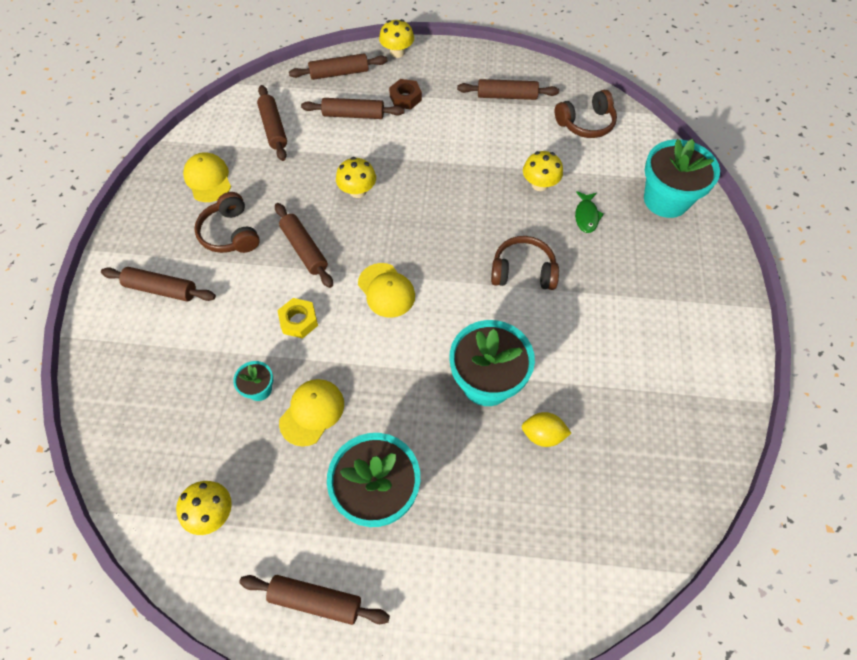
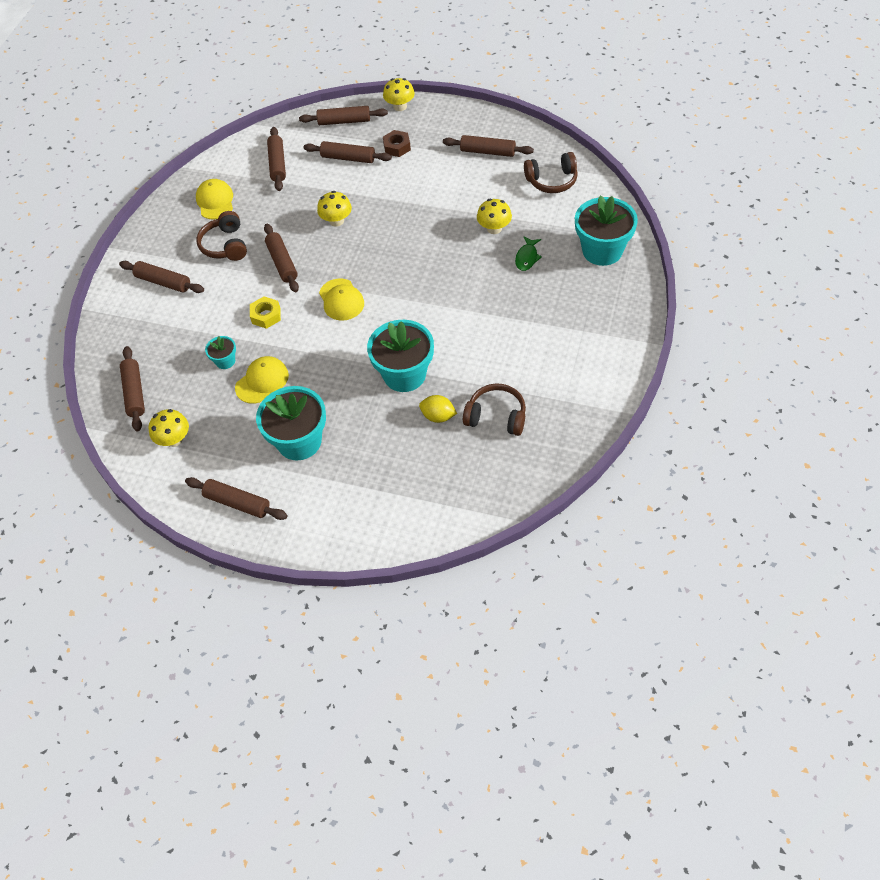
camera: 15 degrees right, 5 degrees down
(147, 449) = (134, 393): none -> brown rolling pin
(523, 271) = (458, 296): brown headphones -> brown headphones (496, 416)

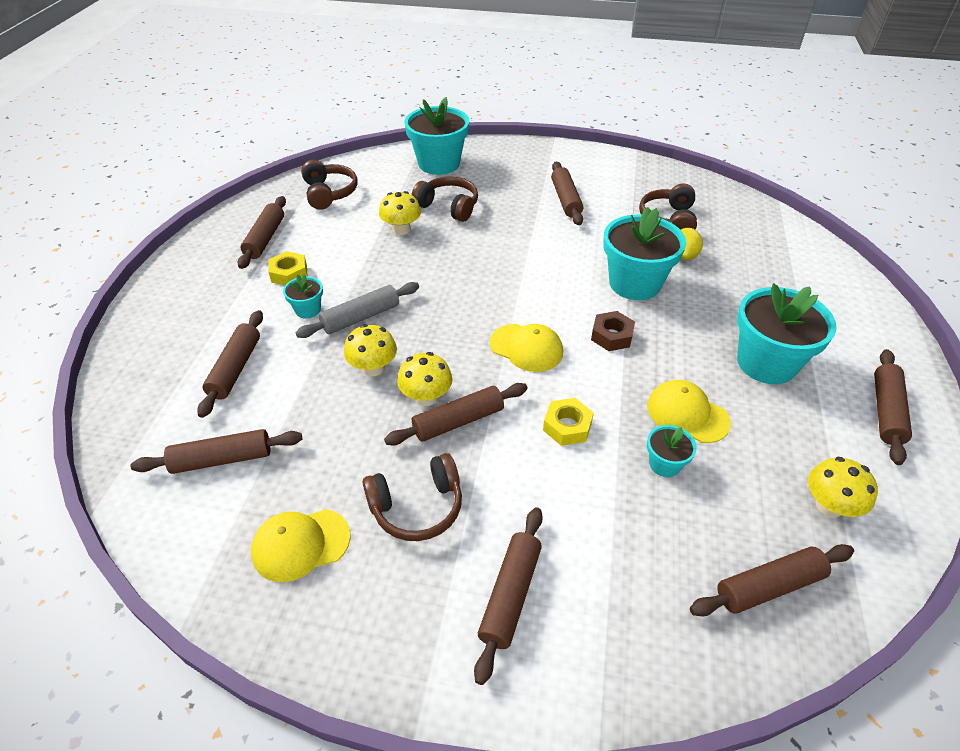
camera: 100 degrees left, 10 degrees down
(341, 300) = (526, 348): yellow cap -> yellow cap turned 60 degrees clockwise
(344, 121) = (143, 382): brown rolling pin -> brown rolling pin (565, 200)
(387, 211) = (361, 317): none -> grey rolling pin
(397, 147) = (228, 318): brown nut -> brown nut (611, 336)
(400, 106) = (136, 321): yellow mushroom -> yellow mushroom (426, 397)
(400, 184) = (308, 310): none -> turquoise flower pot
(442, 170) = (289, 274): none -> yellow nut
(527, 257) = (448, 206): green fish -> brown headphones

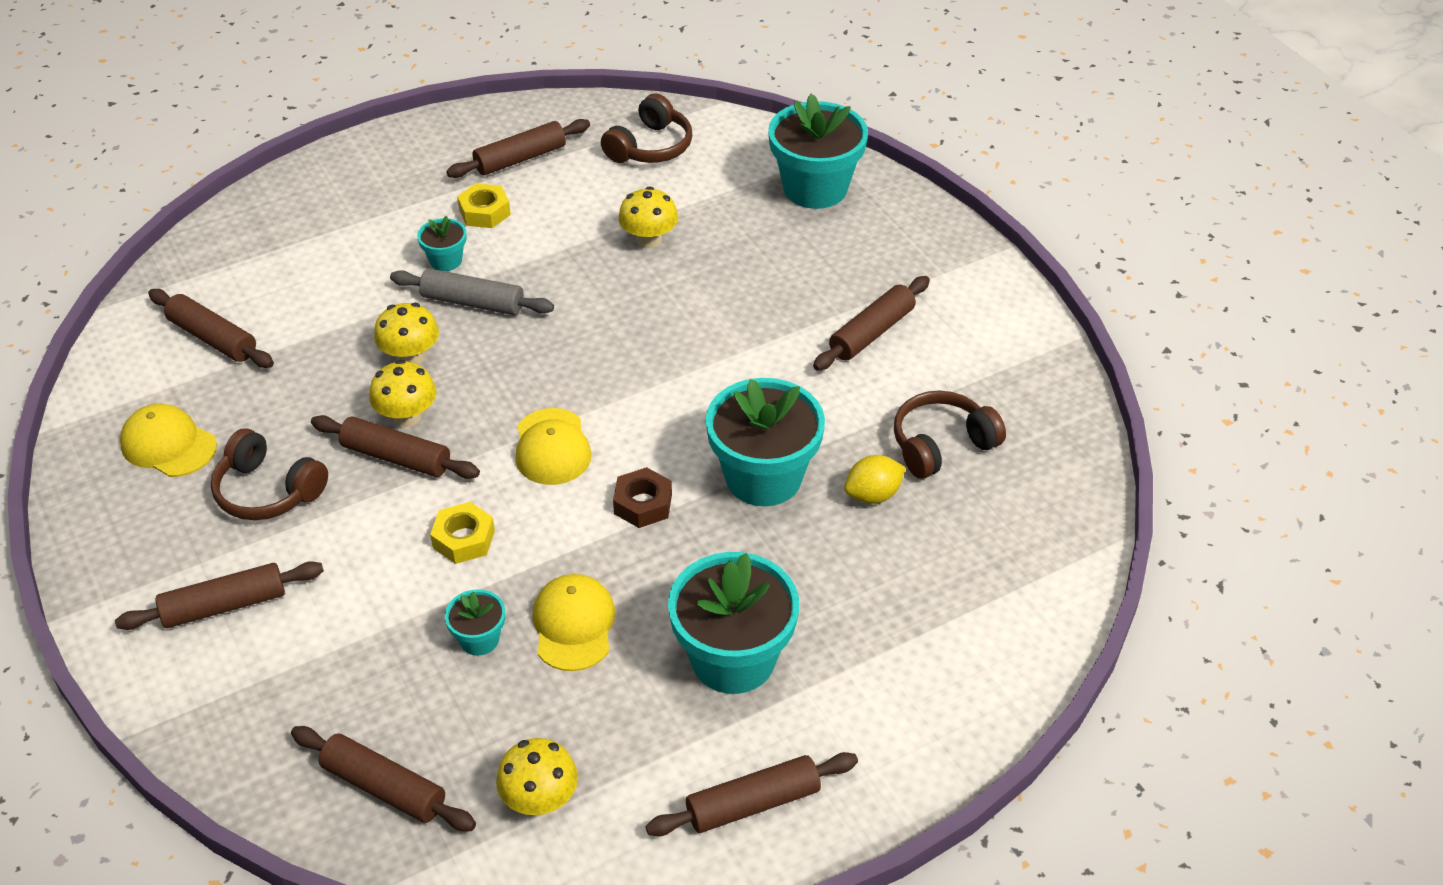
camera: 50 degrees right, 0 degrees up
(235, 368) = (321, 271): brown rolling pin -> none
(448, 206) = (736, 248): brown headphones -> none

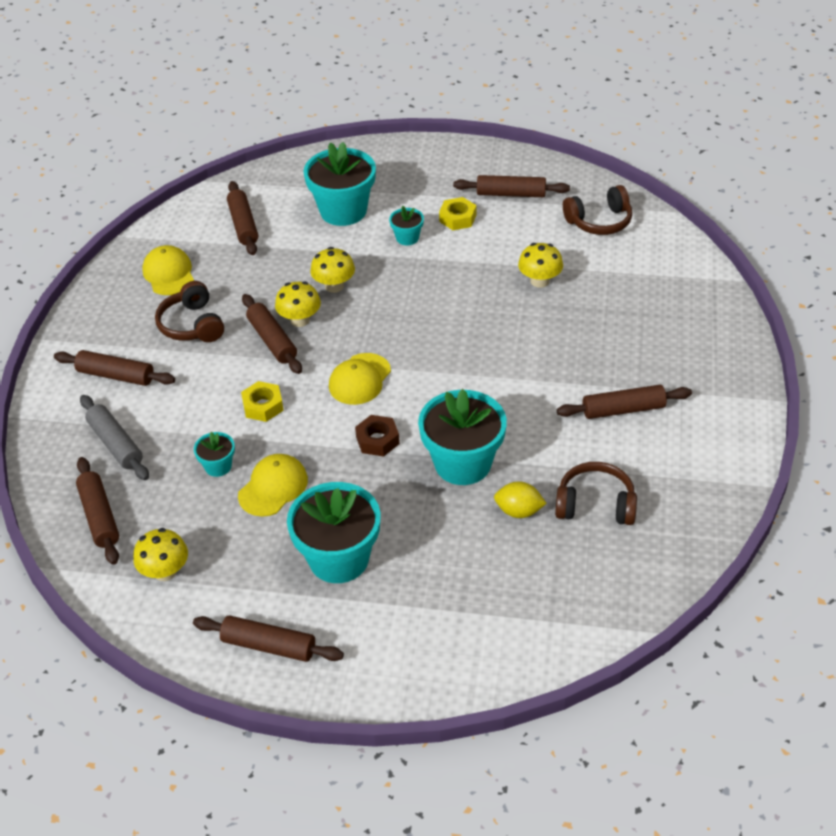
camera: 40 degrees right, 0 degrees up
(473, 302) = (398, 270): grey rolling pin -> grey rolling pin (116, 444)
(815, 188) = (682, 297): turquoise flower pot -> turquoise flower pot (343, 211)

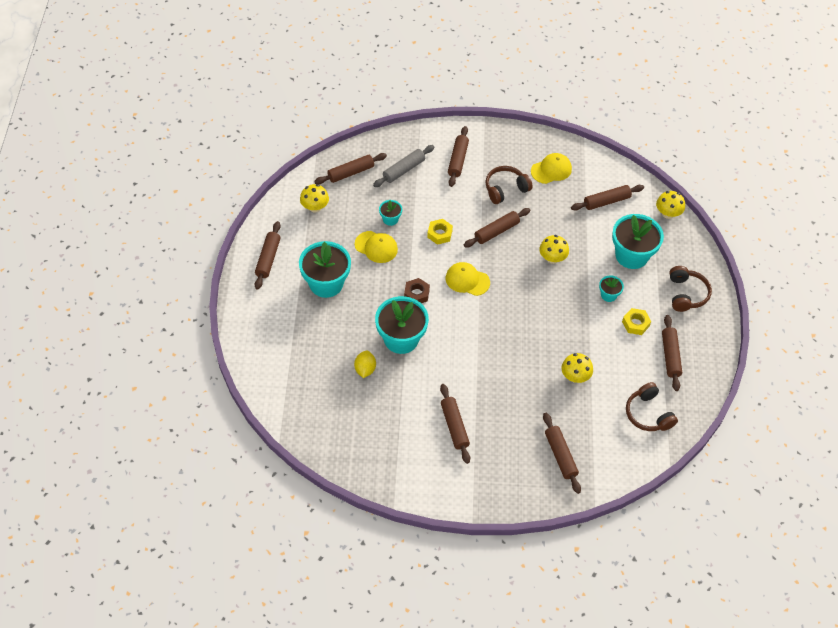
camera: 80 degrees right, 10 degrees up
(300, 320) = (517, 243): yellow mushroom -> yellow mushroom (667, 213)
(595, 504) = (372, 410): brown headphones -> brown headphones (686, 294)
(666, 305) = (560, 455): none -> brown rolling pin

